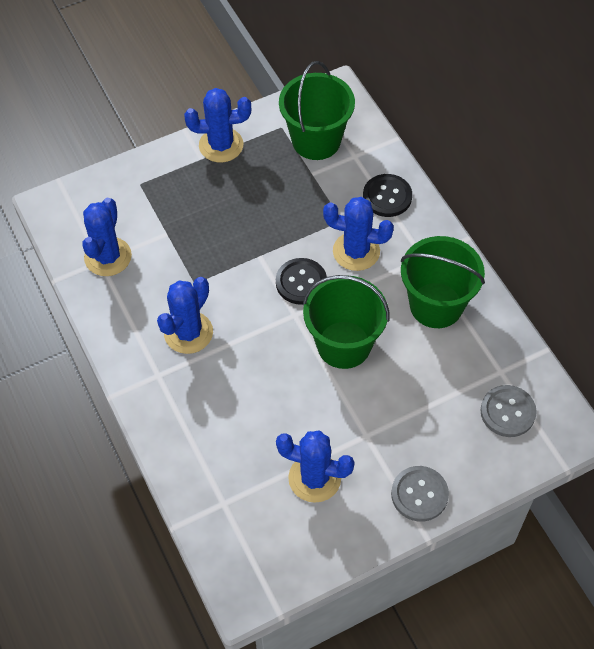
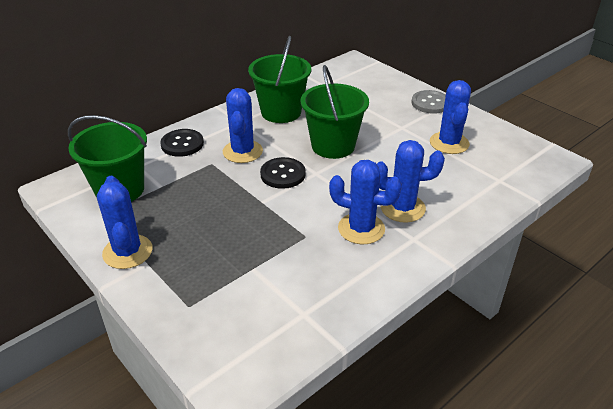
camera: 105 degrees left, 20 degrees down
(108, 257) = (296, 308): blue cactus -> blue cactus (402, 208)
(507, 412) = (352, 80): grey button -> none

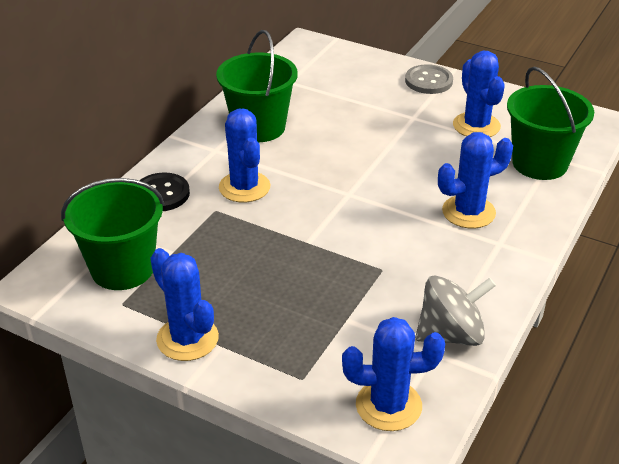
camera: 20 degrees left, 0 degrees up
(283, 174) = (311, 204): black button -> none
(327, 303) = (451, 334): none -> grey spinning top
(333, 146) = (348, 157): green bucket -> green bucket (539, 163)
(361, 229) = (438, 246): blue cactus -> blue cactus (388, 405)

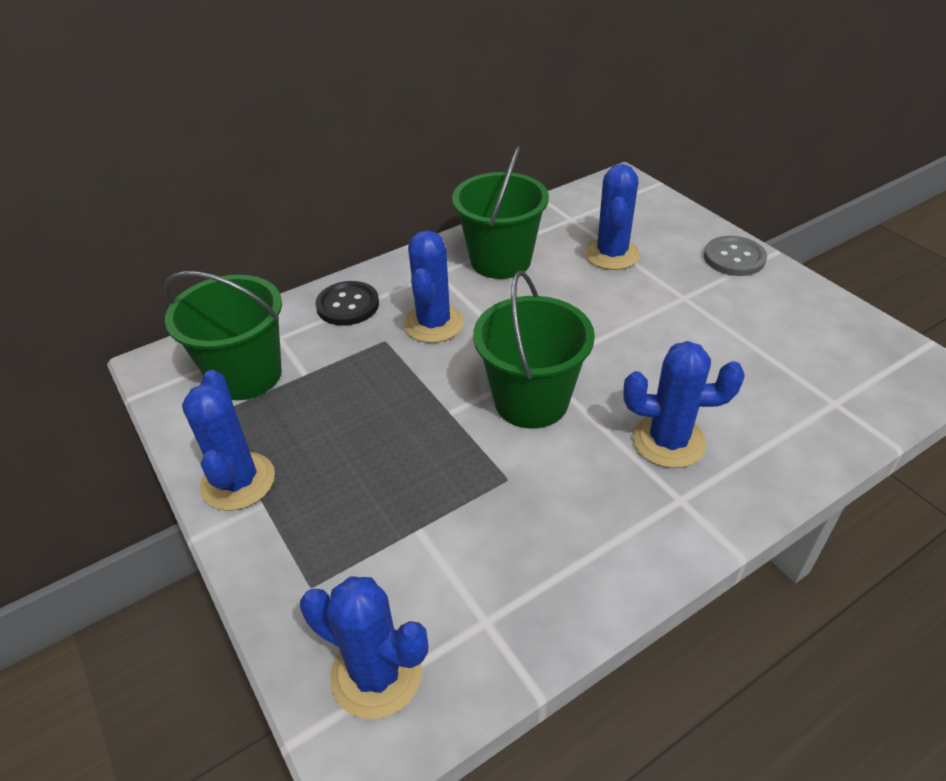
camera: 30 degrees right, 5 degrees up
(451, 334) = (526, 606): grey spinning top -> none
(476, 126) = (757, 330): blue cactus -> blue cactus (612, 254)
(539, 163) = (811, 406): green bucket -> green bucket (531, 401)

